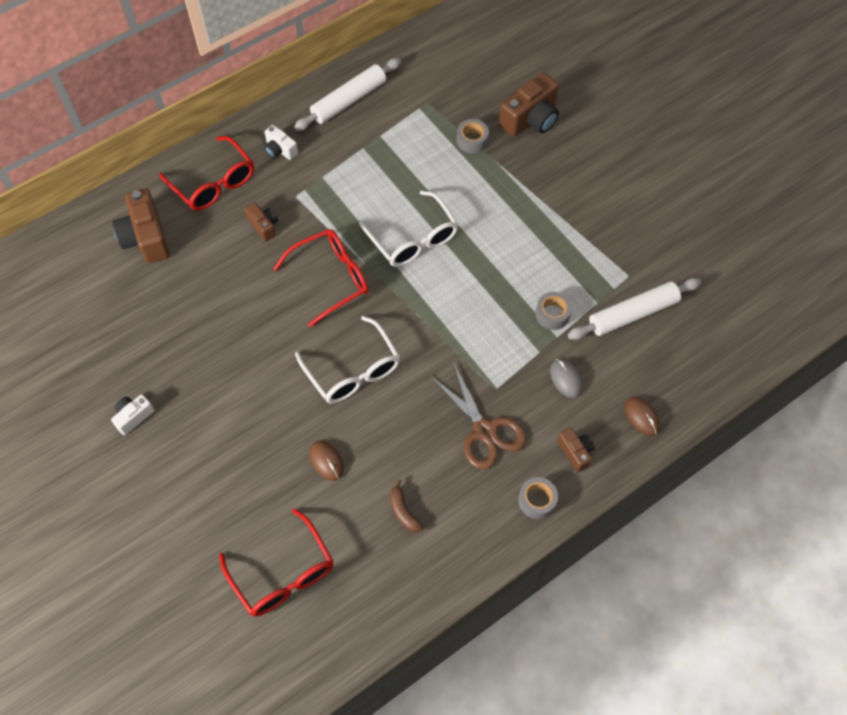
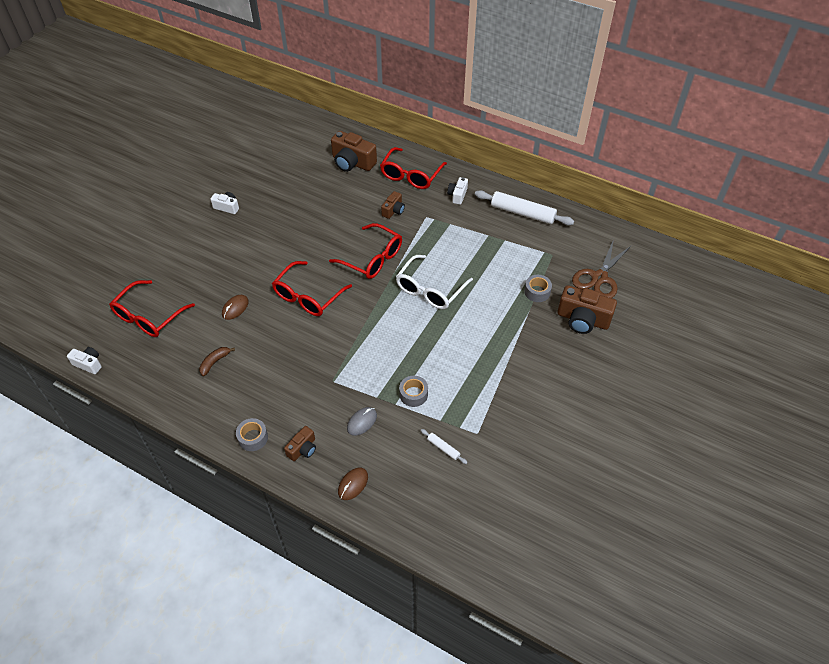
camera: 65 degrees right, 10 degrees down
(146, 237) = (352, 162): brown camera -> brown camera turned 105 degrees counterclockwise
(326, 673) = (88, 364): none -> white camera
(353, 371) = (308, 296): white glasses -> red glasses
(484, 431) = (295, 386): brown scissors -> brown scissors (599, 278)
(633, 314) = (443, 448): white rolling pin -> white rolling pin, size x0.45

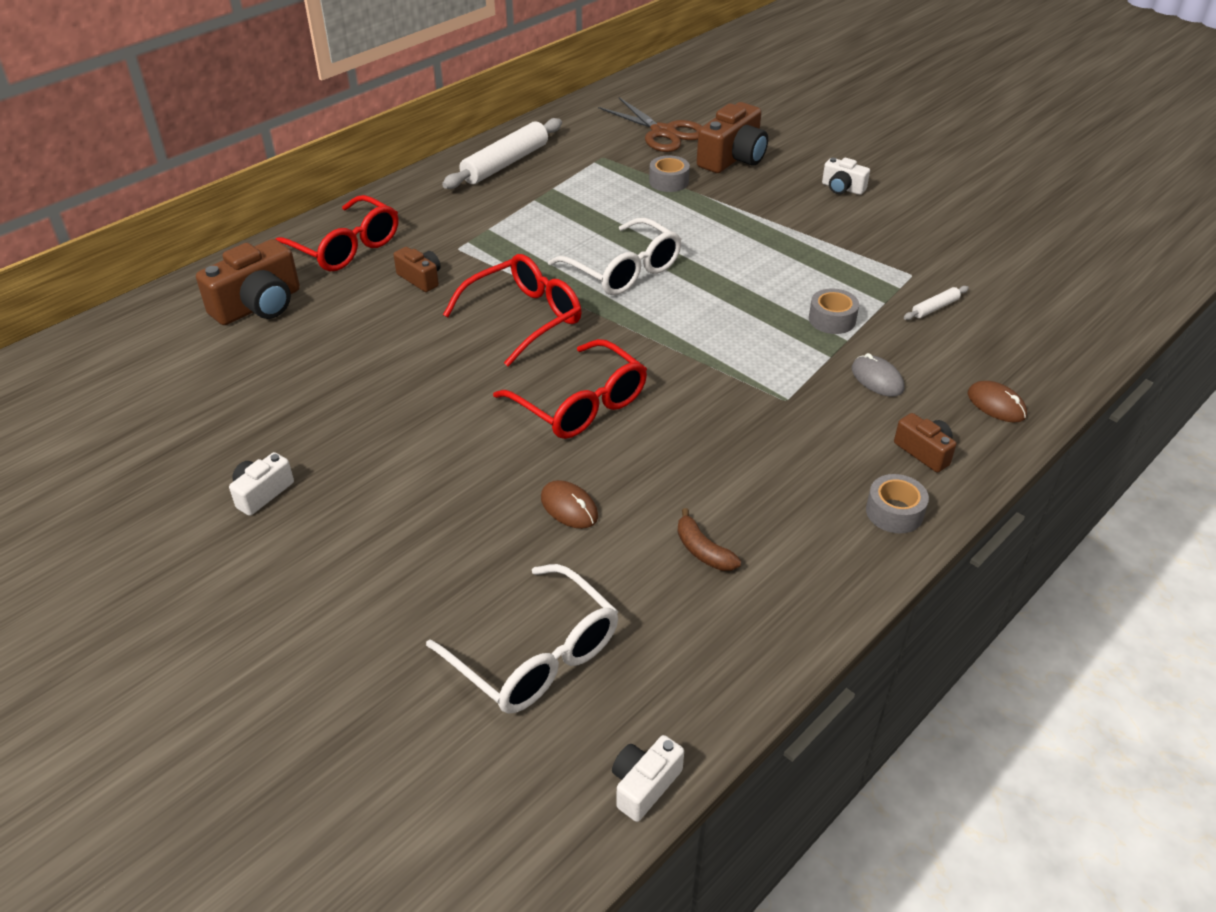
camera: 75 degrees left, 10 degrees down
(148, 317) = (536, 656): red glasses -> white glasses
(457, 195) = (428, 211): white camera -> white camera (842, 188)

